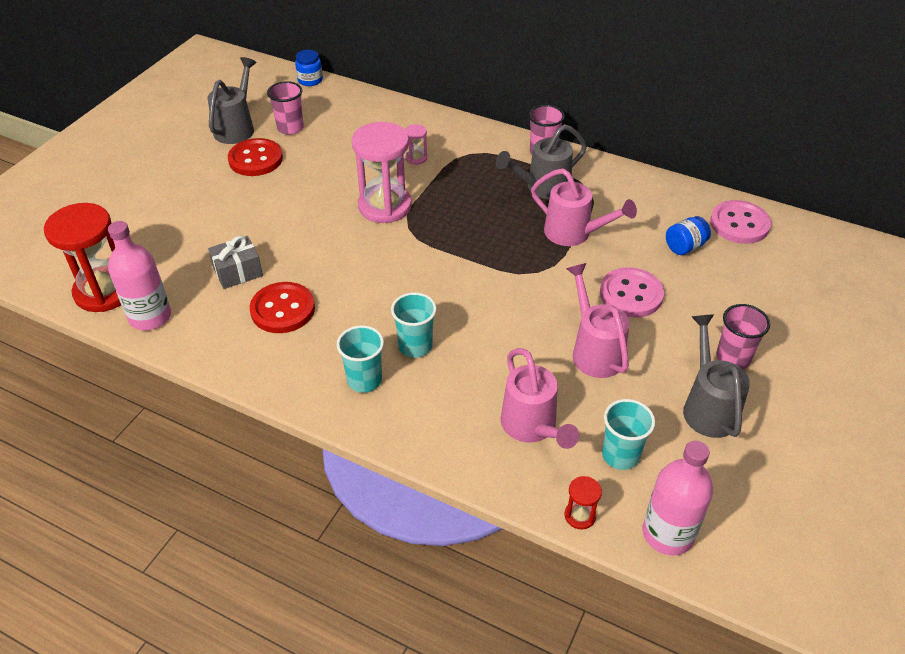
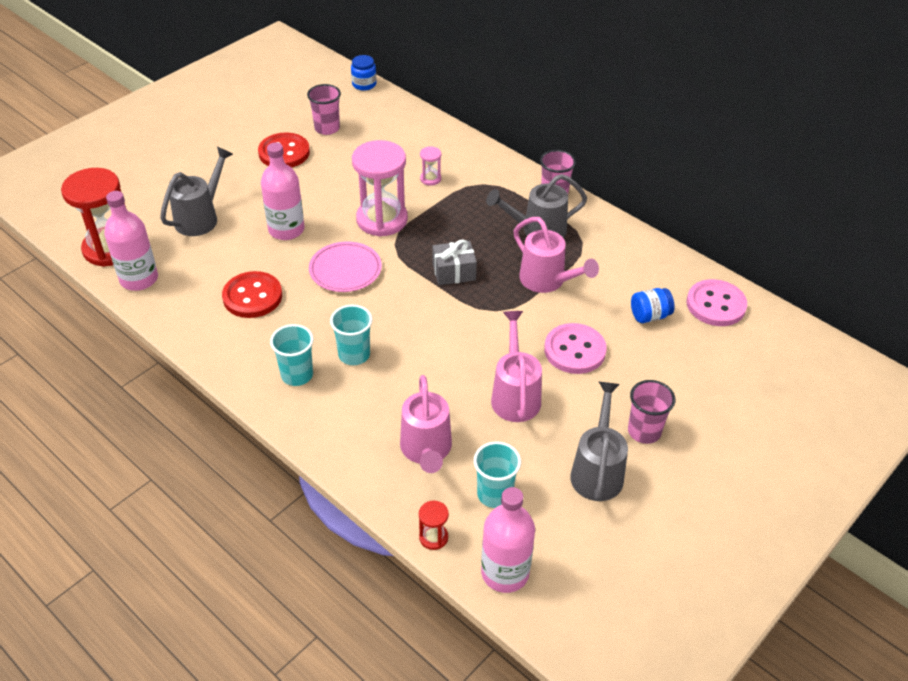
camera: 15 degrees right, 0 degrees up
(237, 128) = (279, 119): grey watering can -> grey watering can (200, 217)
(238, 272) = (227, 254): grey gift -> grey gift (454, 272)
(290, 235) = (286, 230): none -> pink bottle
(369, 263) = (345, 270): none -> pink plate

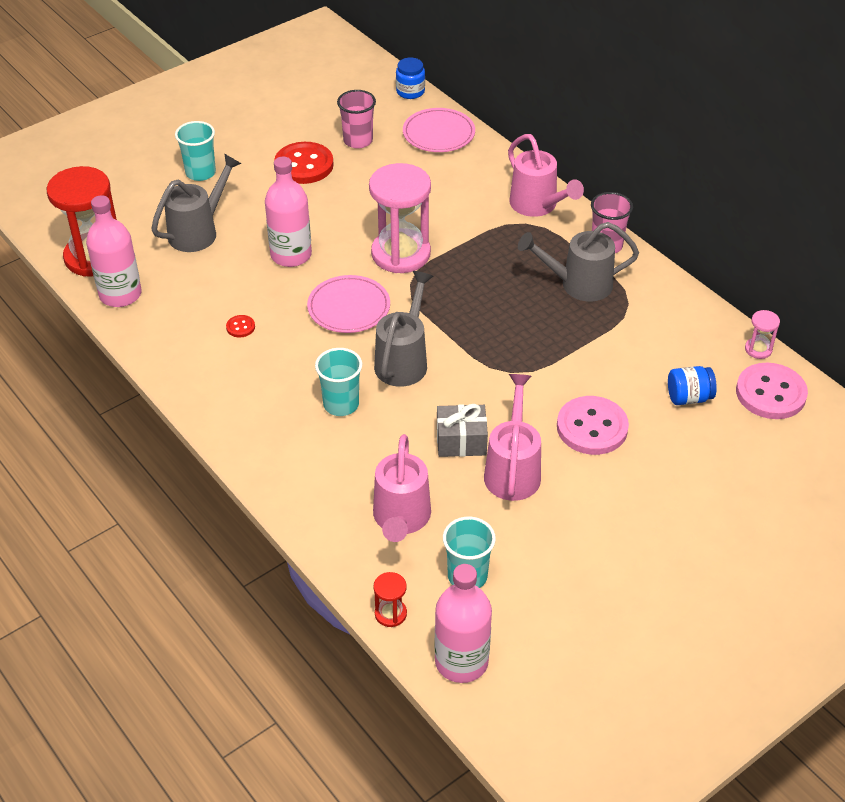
camera: 10 degrees right, 0 degrees up
(252, 296) = (240, 327): red button -> red button, size x0.43
(297, 375) = (274, 419): turquoise cup -> turquoise cup (200, 173)
(395, 117) = (438, 134): none -> pink plate
(430, 179) = (466, 211): pink hourglass -> pink hourglass (758, 349)
(454, 272) = (471, 323): grey gift -> grey gift (461, 441)
(547, 281) = (577, 344): pink watering can -> pink watering can (537, 206)
(597, 471) = (588, 565): grey watering can -> grey watering can (404, 360)
(644, 431) = (652, 528): pink cup -> none

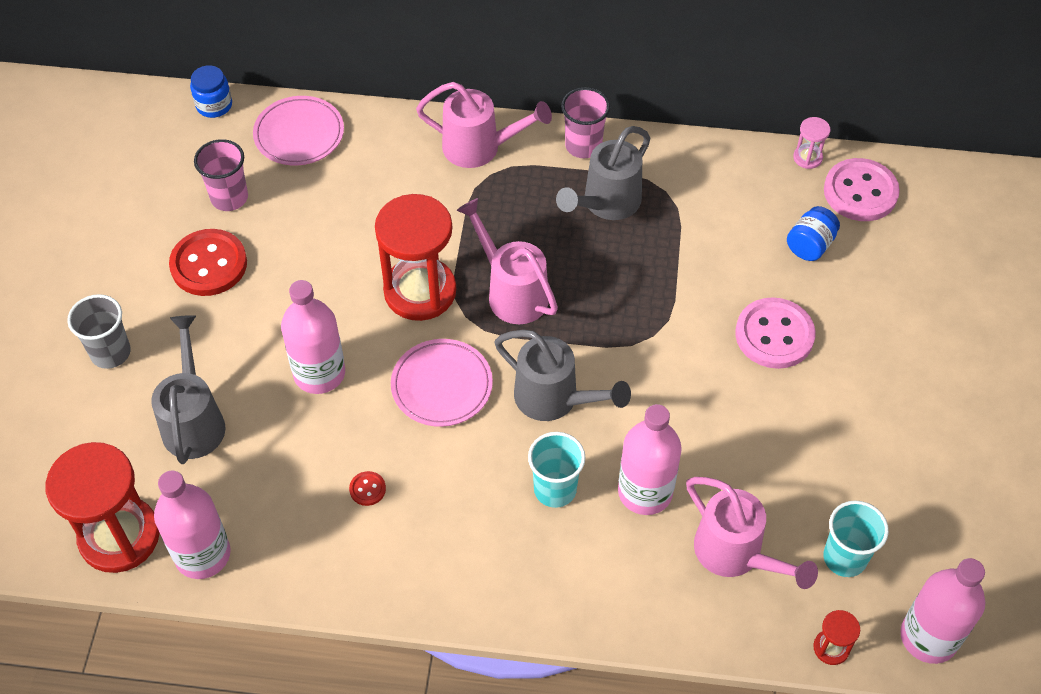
camera: 45 degrees left, 10 degrees up
(200, 173) = (110, 353): turquoise cup -> grey cup
(391, 446) = (645, 492): none -> pink bottle
(401, 254) = (420, 291): pink hourglass -> red hourglass
(404, 360) = (554, 399): grey watering can -> grey watering can turned 150 degrees clockwise
(461, 441) = (693, 437): grey gift -> none
(513, 470) = (763, 428): pink watering can -> pink watering can (512, 292)

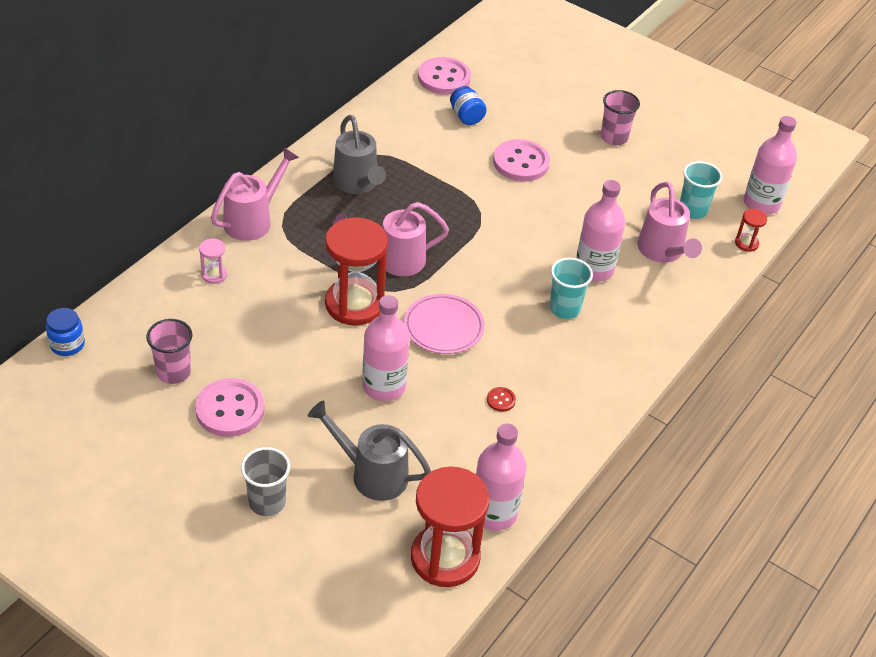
camera: 65 degrees left, 10 degrees down
(209, 264) = (230, 409): red button -> pink button
(299, 134) = (147, 307): pink plate -> none
(554, 399) = (495, 278): grey watering can -> none
(583, 146) = (298, 172): pink cup -> pink cup (614, 137)
(735, 554) = (662, 252): pink watering can -> pink watering can turned 90 degrees clockwise
(807, 157) = (399, 84): pink hourglass -> pink hourglass (214, 275)

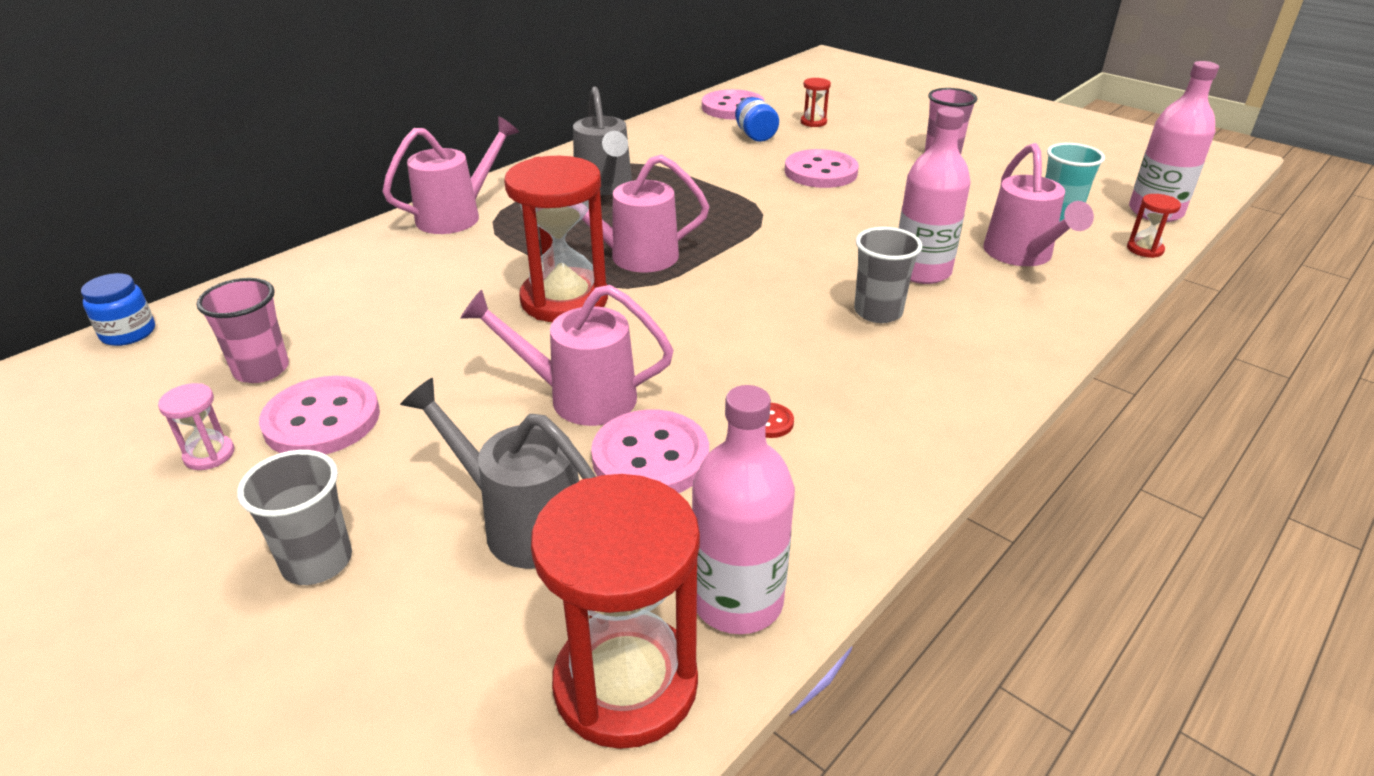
camera: 10 degrees right, 10 degrees down
(214, 275) = (379, 265): pink hourglass -> pink hourglass (209, 454)
(384, 386) = (580, 397): pink bottle -> pink watering can
(435, 428) = (650, 457): none -> pink button
(443, 327) = (690, 328): pink plate -> none
(512, 98) = (813, 122): none -> red hourglass
(564, 308) = (878, 312): turquoise cup -> grey cup

